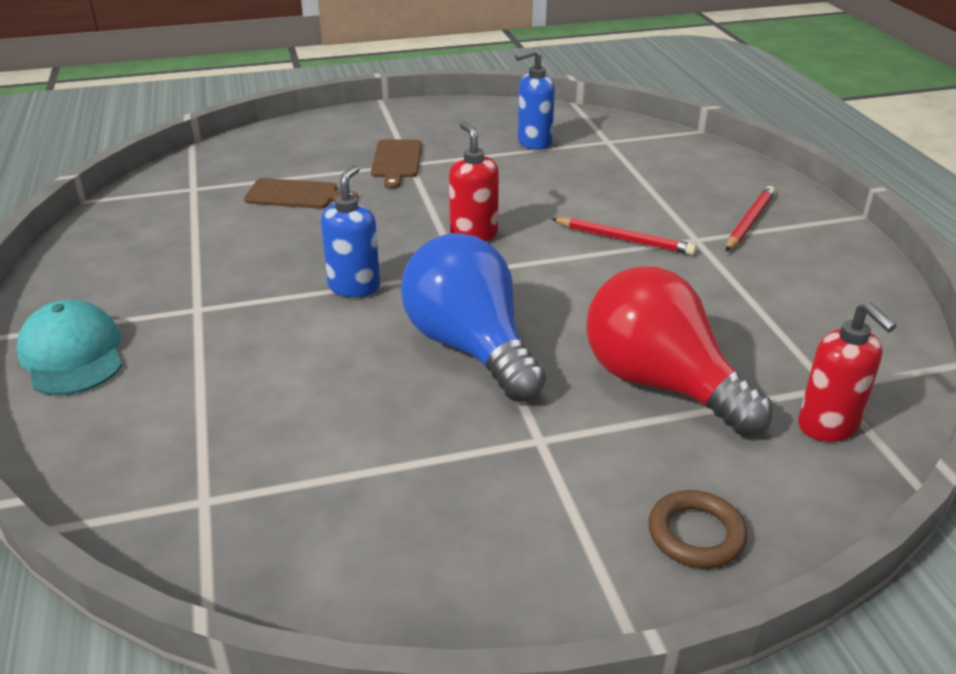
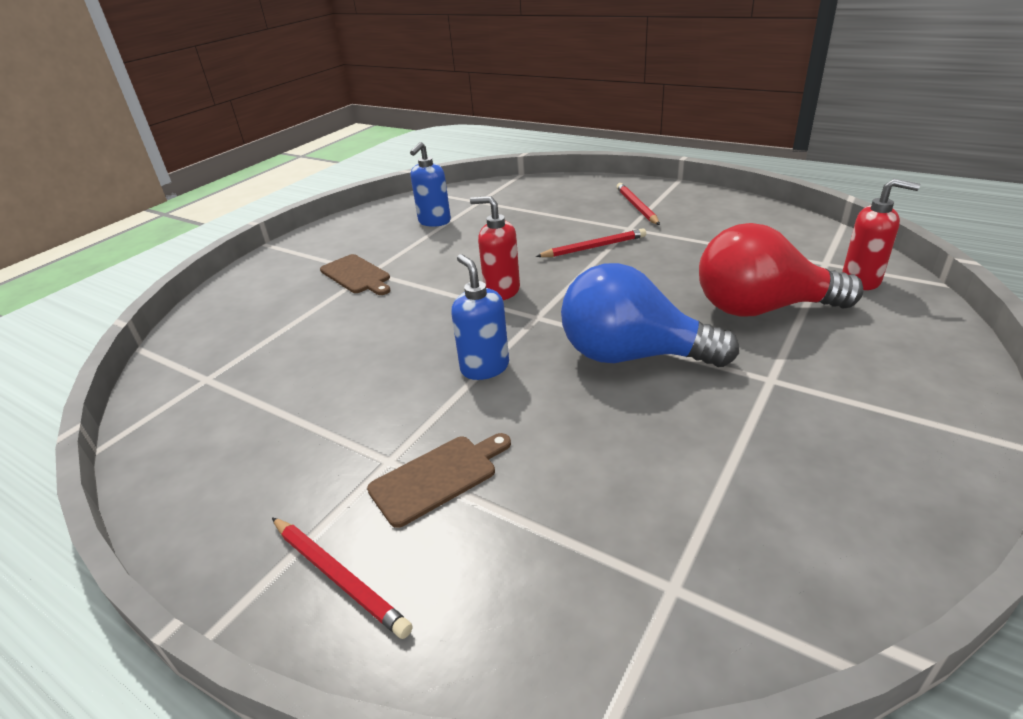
camera: 40 degrees left, 0 degrees up
(72, 355) = (339, 577): turquoise cap -> red pencil
(296, 195) = (316, 335): brown cutting board -> brown cutting board (438, 477)
(696, 534) = (926, 370): brown ring -> none

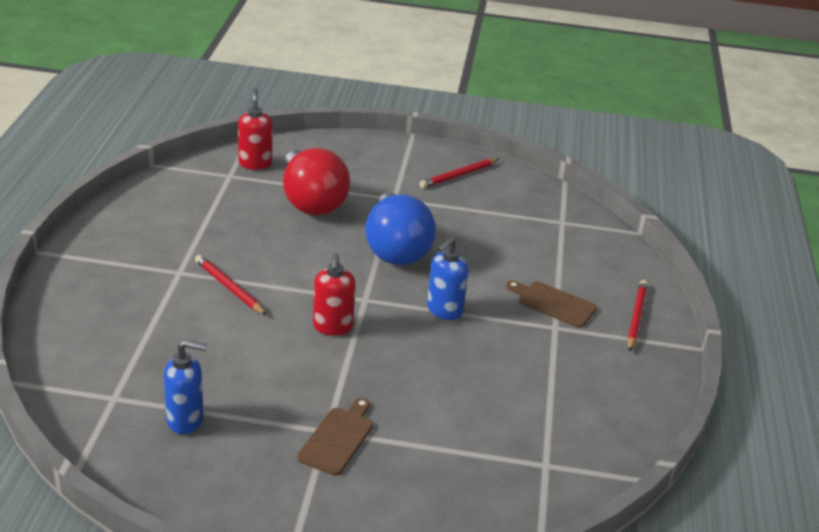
camera: 120 degrees left, 0 degrees up
(636, 206) = (123, 272): red pencil -> red pencil (458, 175)

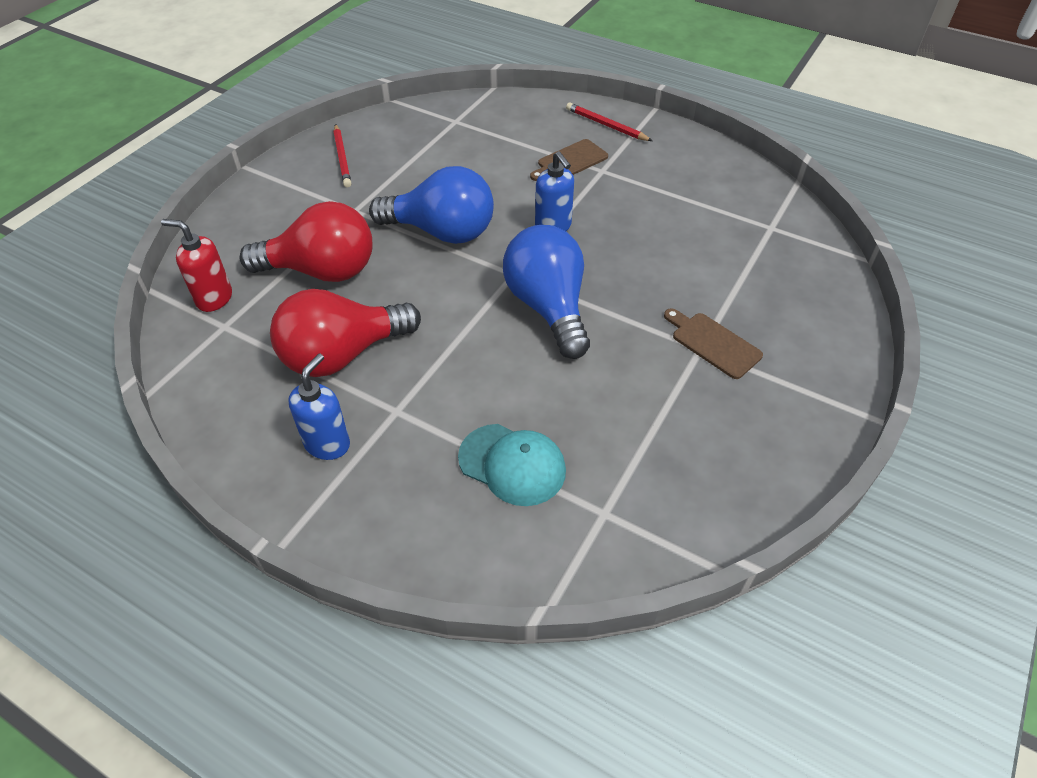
camera: 65 degrees left, 15 degrees up
(147, 340) = (512, 464): none -> turquoise cap
(185, 420) = (659, 454): blue soap dispenser -> blue soap dispenser (327, 444)
(225, 233) = (342, 355): none -> red light bulb
(229, 287) = (447, 372): red pencil -> none
(332, 327) = (548, 307): red soap dispenser -> blue light bulb

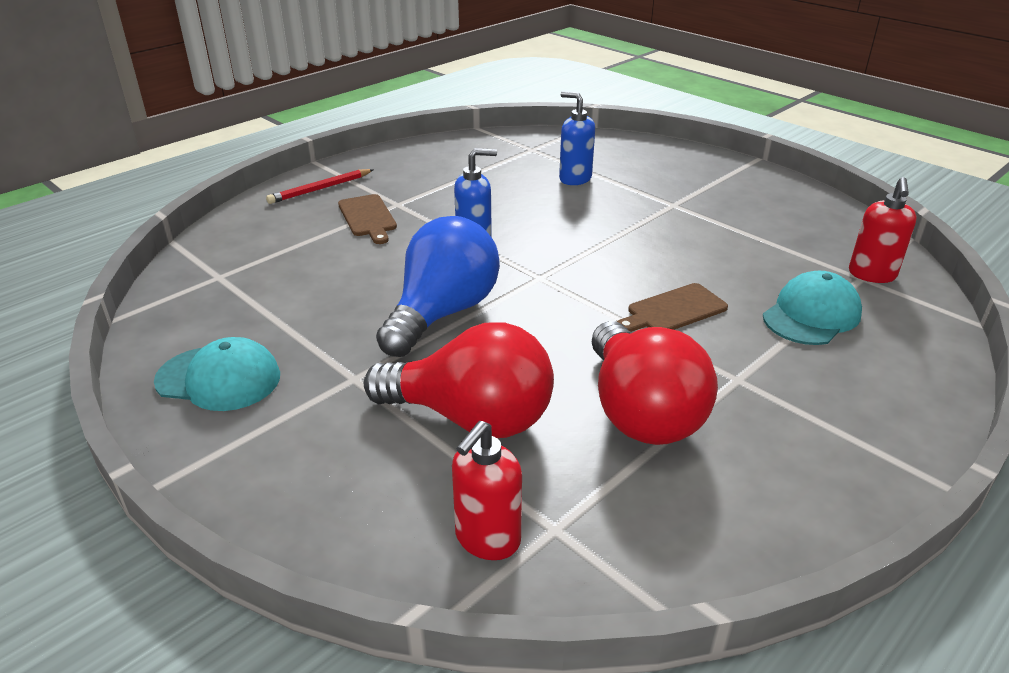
camera: 75 degrees left, 15 degrees down
(322, 271) = (471, 418): red light bulb -> red light bulb turned 90 degrees clockwise
(327, 444) = (789, 436): blue soap dispenser -> blue soap dispenser (575, 179)
(342, 158) = (219, 378): red pencil -> turquoise cap
(548, 307) = (599, 265): blue light bulb -> none
(614, 523) = (872, 275): none -> red soap dispenser
(713, 343) = (669, 198): brown cutting board -> brown cutting board (673, 310)

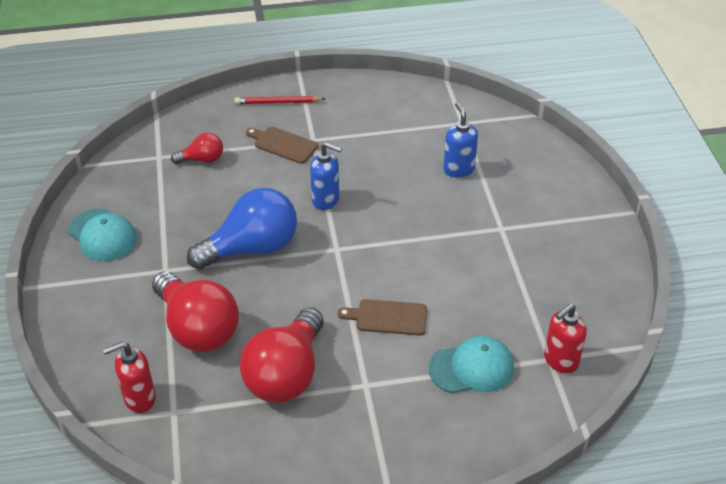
camera: 35 degrees right, 10 degrees up
(282, 260) = (202, 159): none -> red light bulb
(368, 217) = (283, 144): brown cutting board -> brown cutting board turned 105 degrees clockwise

